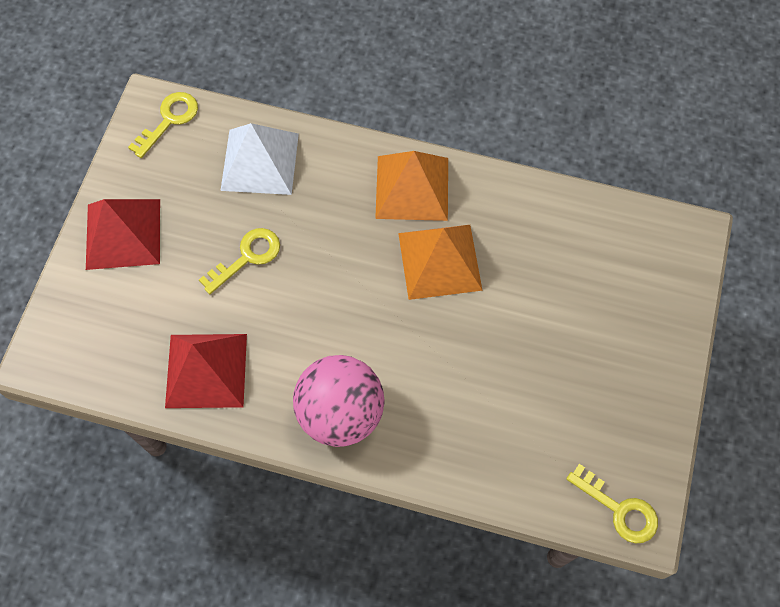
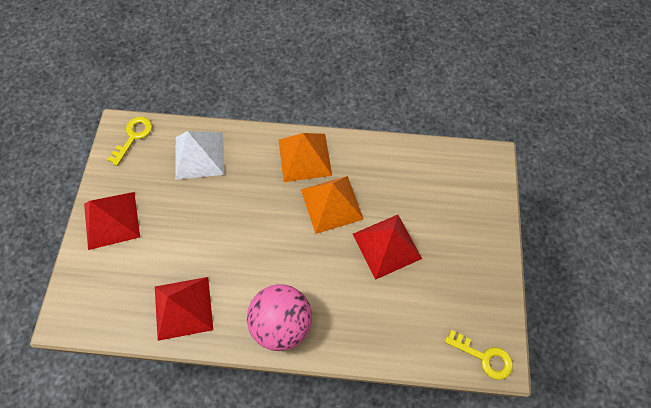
camera: 10 degrees left, 0 degrees up
(247, 257) = (200, 222): yellow key -> none
(509, 333) = (387, 246): none -> red pyramid

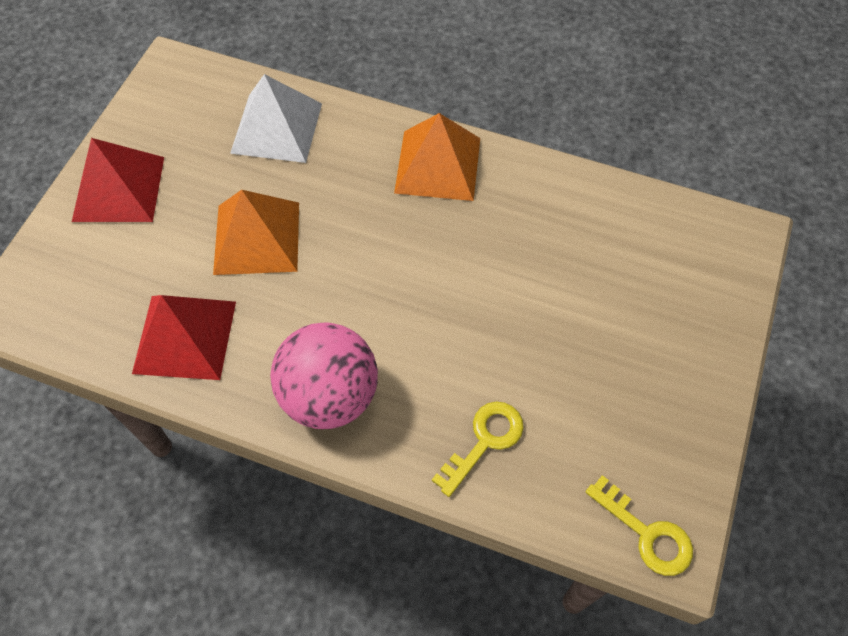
camera: 15 degrees right, 5 degrees down
(133, 137) = (187, 81): yellow key -> yellow key (484, 441)
(331, 204) = (460, 242): orange pyramid -> orange pyramid (257, 237)
(387, 246) = (531, 324): red pyramid -> none

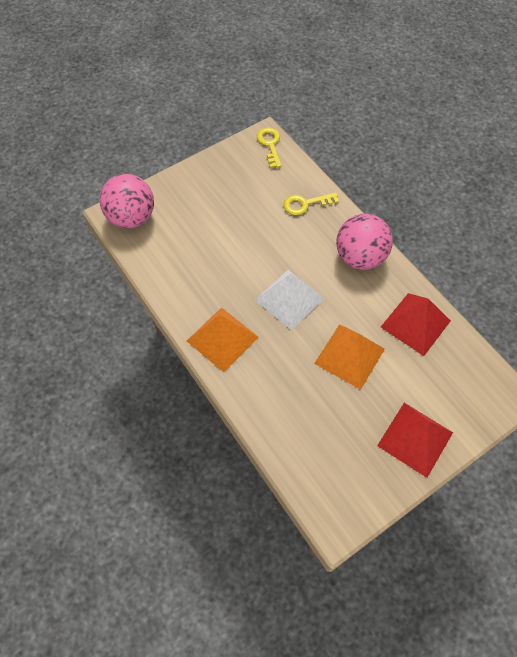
camera: 145 degrees left, 0 degrees up
(277, 128) = (296, 423): white pyramid -> white pyramid (289, 299)
(715, 246) = (131, 218): none -> pink ball

